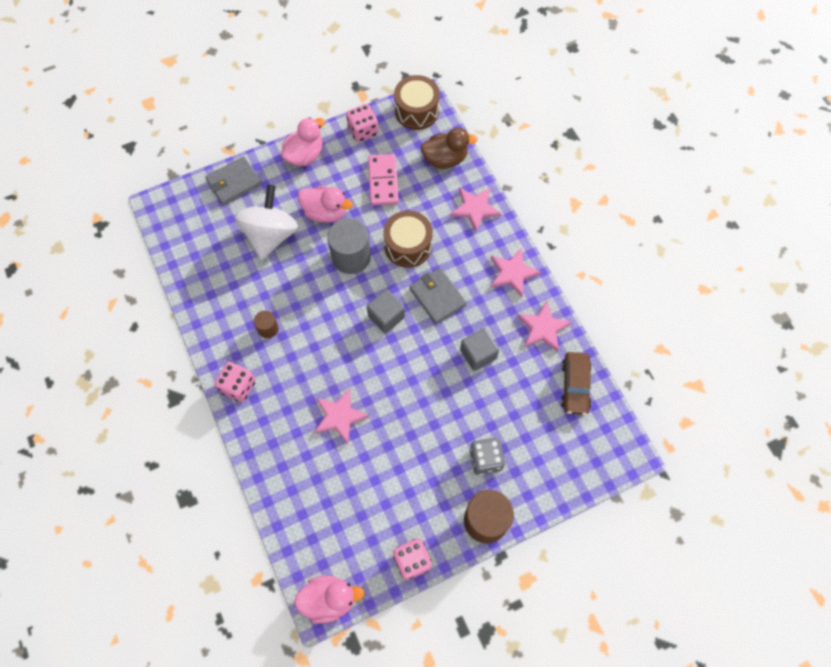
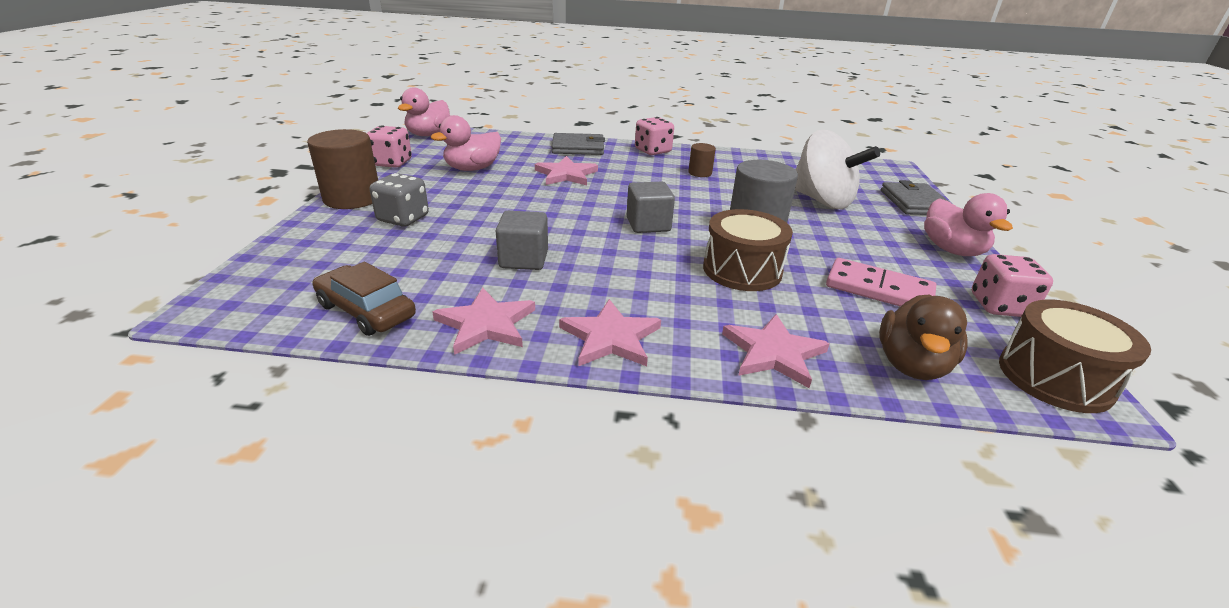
camera: 120 degrees right, 35 degrees down
(325, 212) = (839, 236): pink duck -> pink duck (472, 169)
(437, 297) = (639, 262): grey wallet -> grey wallet (578, 147)

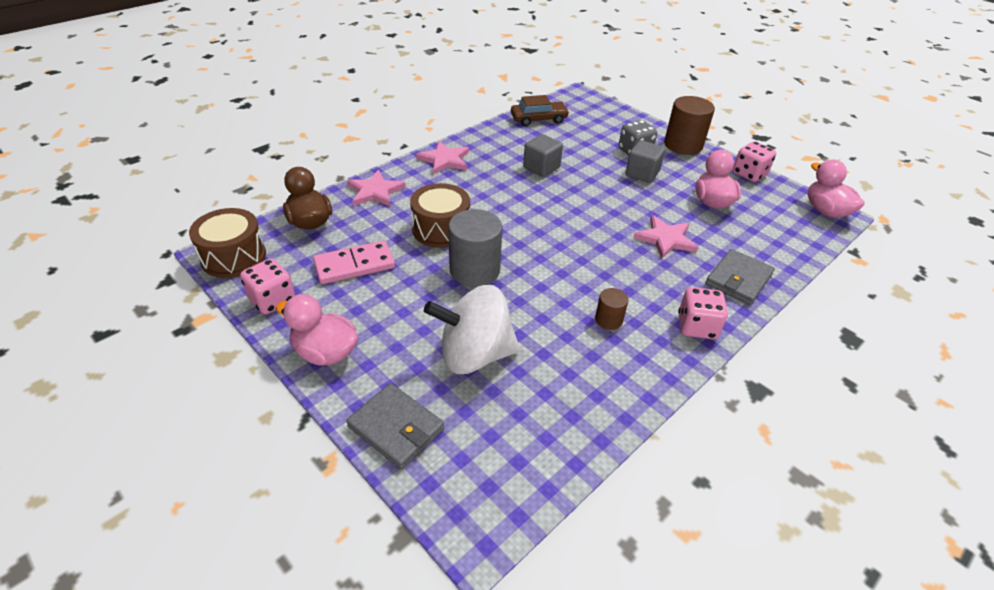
camera: 130 degrees right, 10 degrees up
(486, 324) = (494, 138): pink star -> none
(648, 225) = (536, 229): grey cube -> grey cube (642, 173)

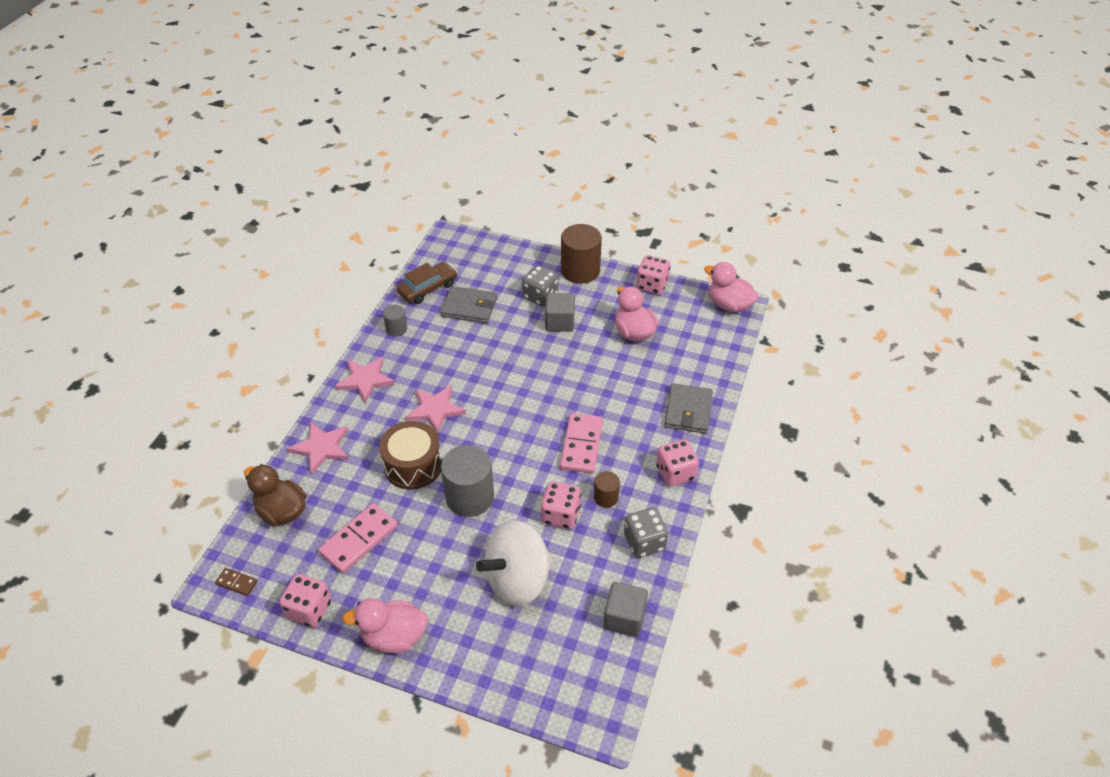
camera: 25 degrees left, 5 degrees up
(233, 257) = (237, 582): brown drum -> brown domino
(396, 428) = (495, 672): grey wallet -> grey wallet (469, 307)
(494, 136) = (396, 329): none -> grey cylinder
(541, 167) = (464, 352): grey cube -> grey cube (624, 618)
(553, 317) = (561, 515): none -> pink dice
(608, 269) = (581, 445): none -> pink domino
(628, 375) = (644, 542): none -> grey dice
(665, 239) = (613, 392): pink star -> pink star (435, 410)

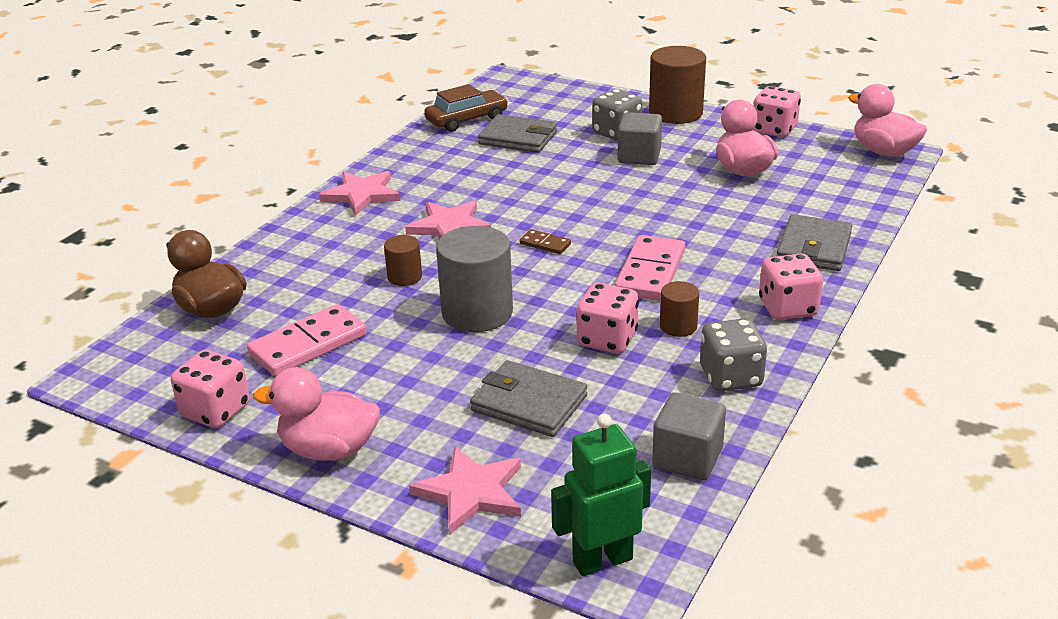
camera: 10 degrees right, 15 degrees down
(237, 582) = (124, 375): brown domino -> brown domino (545, 244)
(321, 448) = (284, 253): pink star -> pink star (471, 492)
(396, 329) = (416, 152): grey cylinder -> none
(413, 465) = (404, 277): brown drum -> brown cylinder
(518, 580) = (529, 403): white spinning top -> grey wallet
(582, 710) = (602, 560): none -> green robot

